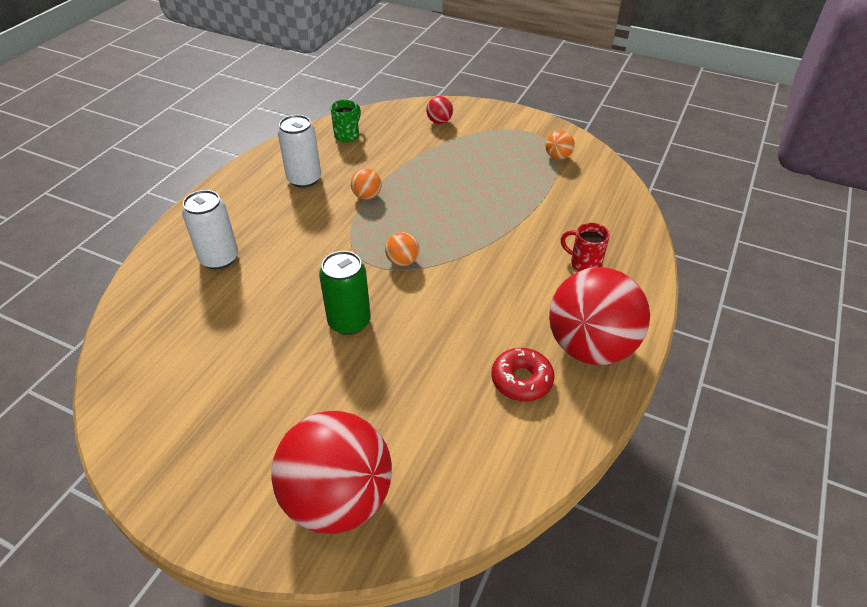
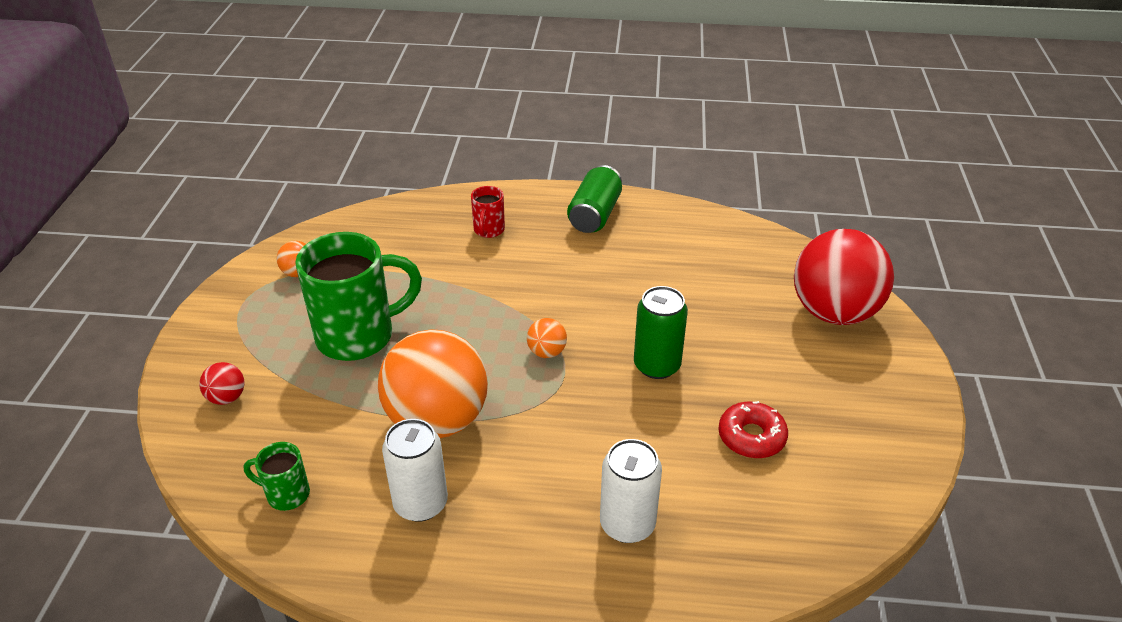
camera: 110 degrees left, 5 degrees down
(367, 196) = (437, 420): orange ball -> orange ball, size x2.45
(471, 175) = (358, 336): none -> green mug
(521, 380) = (654, 244): red donut -> red donut (751, 437)
(590, 347) = (595, 215): red ball -> green can

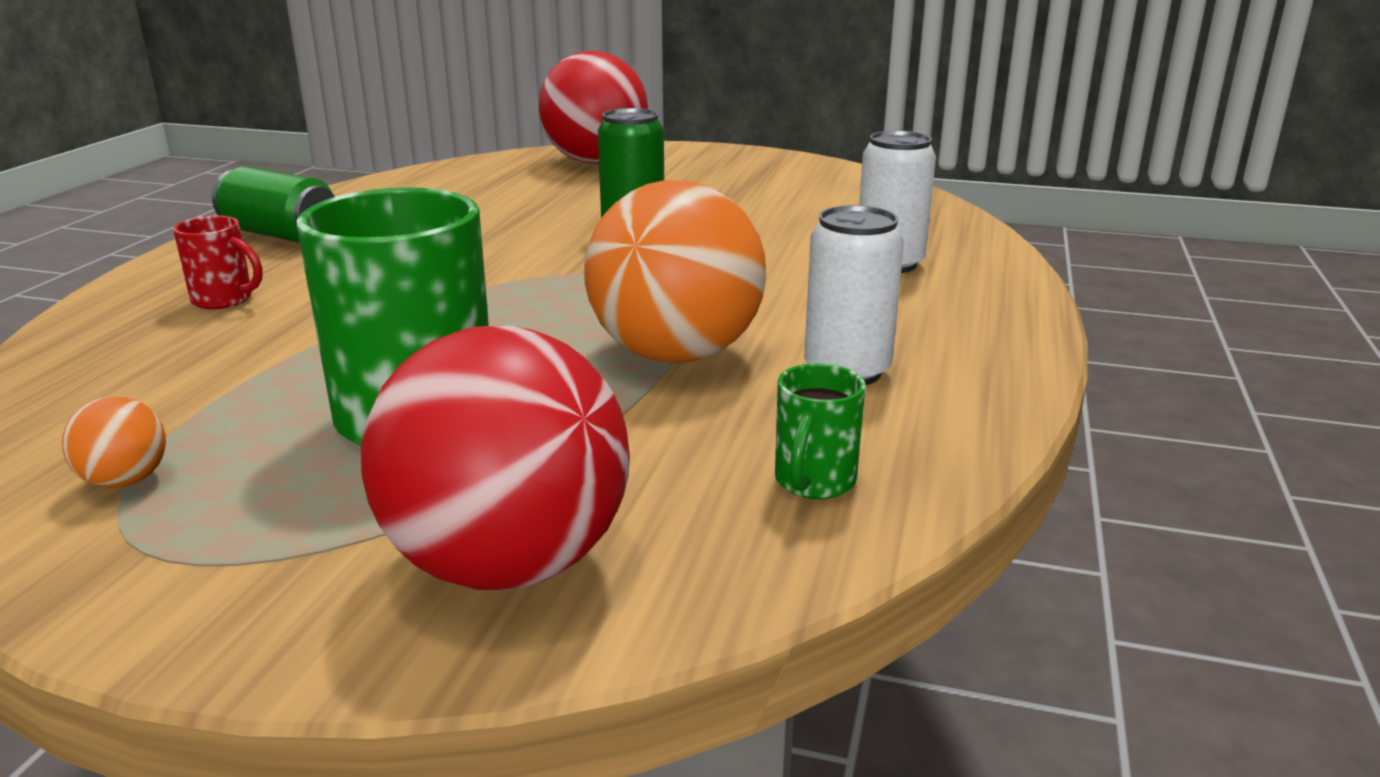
camera: 80 degrees left, 15 degrees down
(227, 397) = (508, 564): red ball -> red ball, size x2.45
(547, 352) = (568, 281): orange ball -> none
(751, 437) = (768, 206): red donut -> none

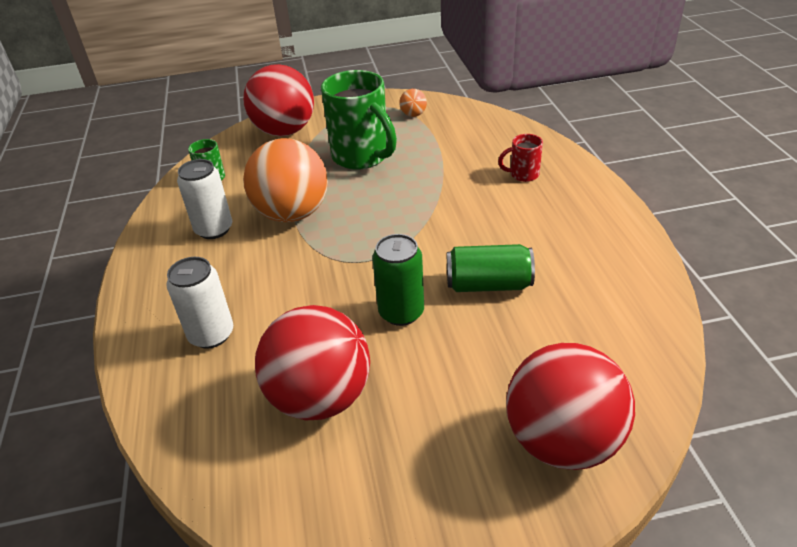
camera: 155 degrees right, 15 degrees up
(281, 235) = (595, 224): green can -> green can (488, 285)
(780, 208) = (320, 397): none -> red ball

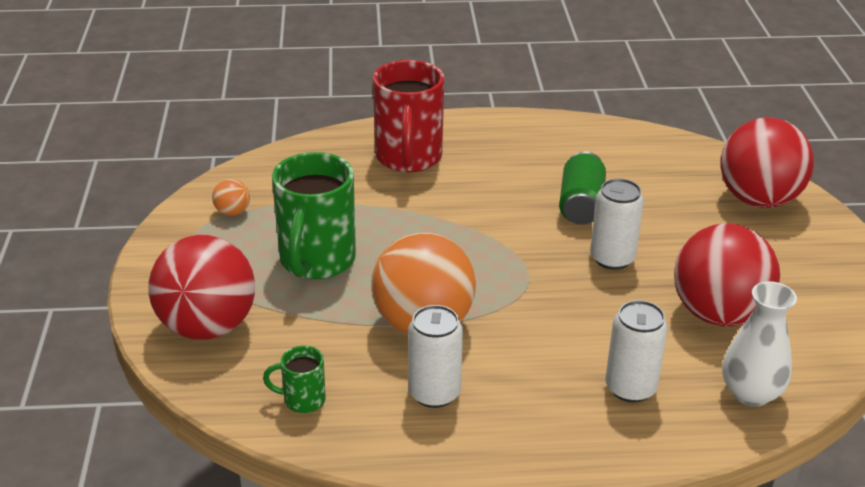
camera: 85 degrees left, 5 degrees down
(197, 423) = (751, 393): none -> white vase
(362, 157) = (316, 261): green mug -> green mug turned 135 degrees clockwise
(401, 312) = (612, 258): green can -> white can
(523, 175) = (408, 158): red mug -> red mug, size x2.15

